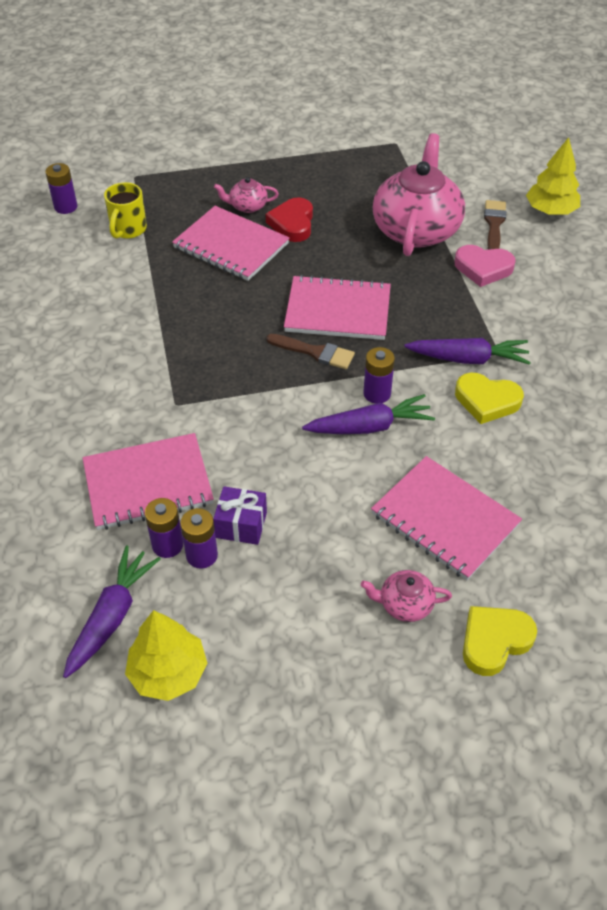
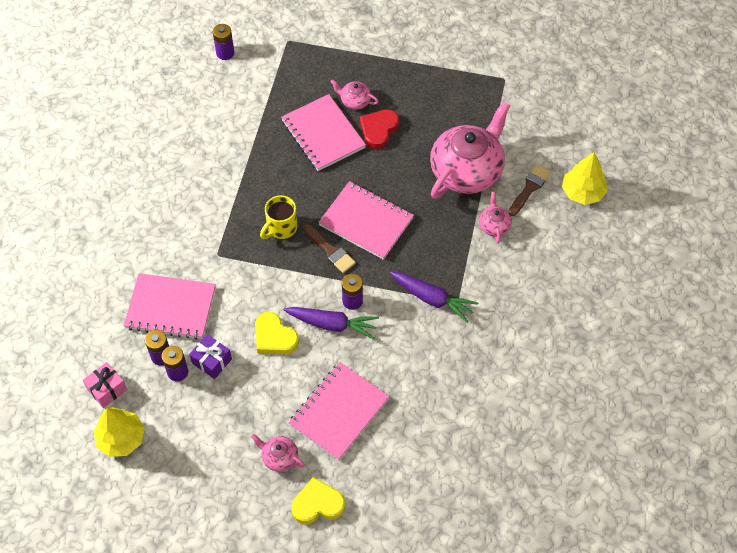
camera: 25 degrees right, 10 degrees up
(112, 616) = (107, 389): purple carrot -> pink gift
(128, 230) = (258, 91): yellow mug -> yellow mug (281, 228)
(445, 519) = (339, 412): pink notebook -> pink notebook turned 60 degrees clockwise
(483, 268) = (494, 225): pink heart -> pink teapot
(487, 401) = (423, 337): yellow heart -> yellow heart (274, 337)

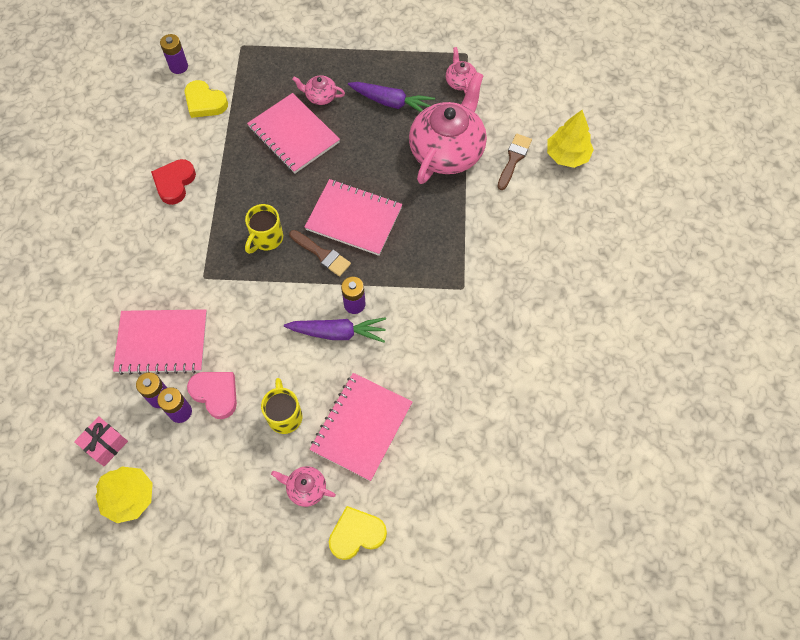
camera: 10 degrees left, 5 degrees up
(212, 361) = (216, 394): purple gift -> pink heart
(271, 390) = (285, 415): none -> yellow mug
(274, 337) = (279, 356): yellow heart -> yellow heart (205, 102)
(378, 130) = (350, 122): red heart -> red heart (174, 183)
(432, 299) = (437, 289): purple carrot -> purple carrot (391, 102)
(494, 225) = (485, 203): pink teapot -> pink teapot (460, 81)

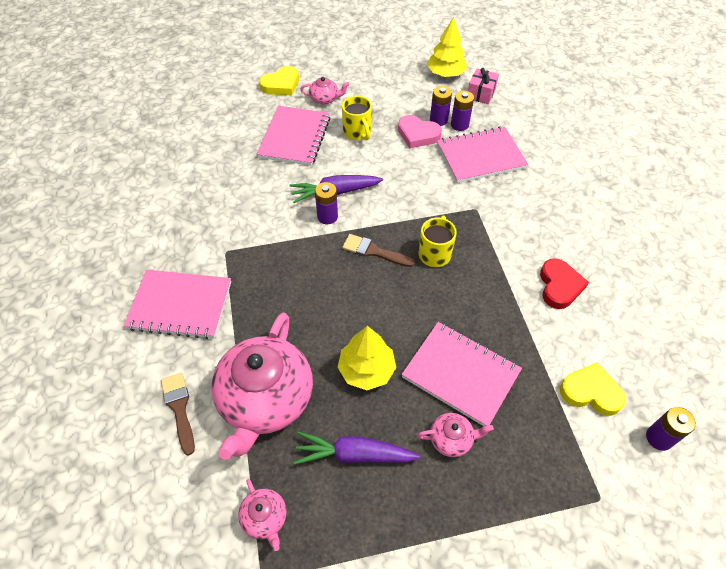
camera: 165 degrees right, 10 degrees down
(354, 219) = (354, 292): pink notebook -> pink notebook (180, 305)
(514, 159) = (179, 408): brown brush -> brown brush turned 150 degrees clockwise
(567, 155) = (108, 431): yellow tree -> yellow tree (366, 370)

